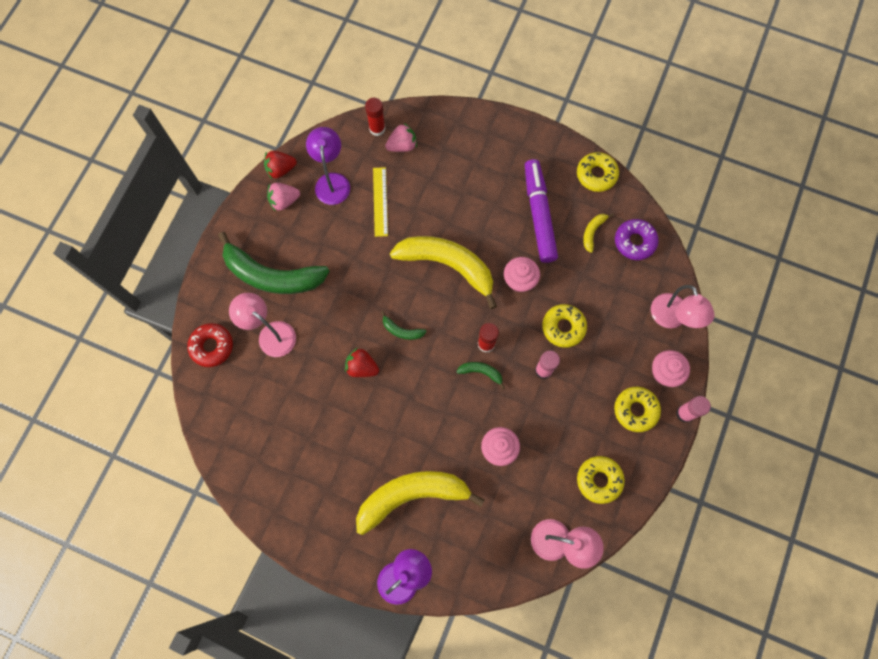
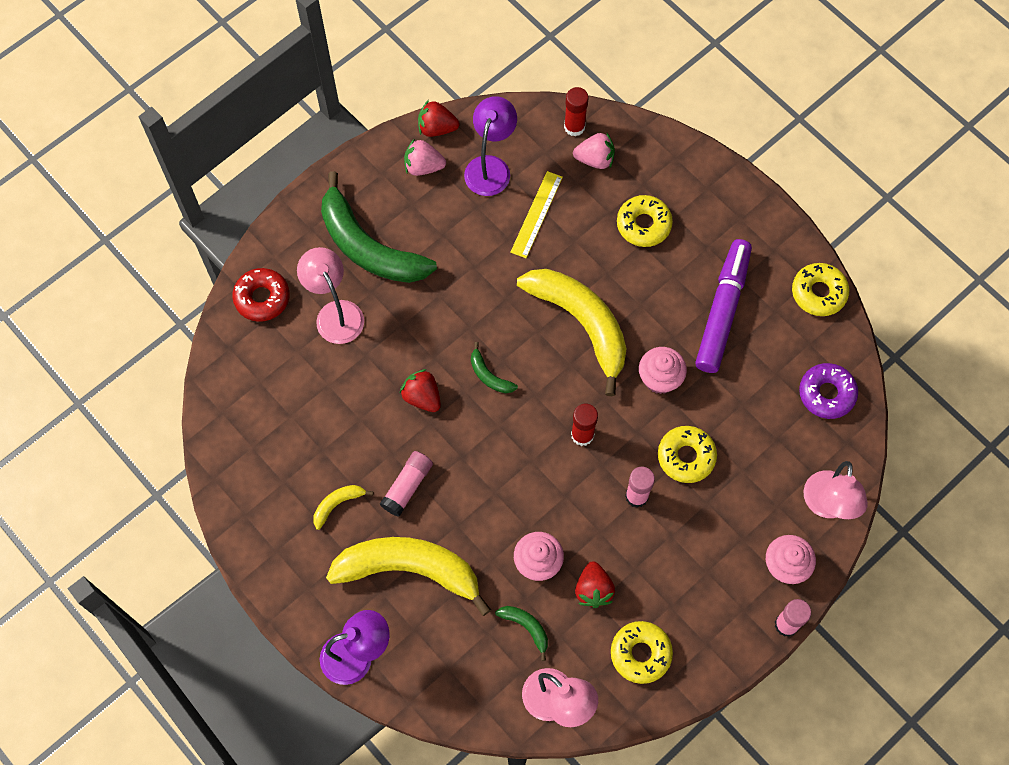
camera: 25 degrees right, 5 degrees down
(382, 436) = (407, 486): none -> pink glue stick
(481, 372) = (560, 465): green banana -> green banana (526, 627)
(546, 450) = (593, 590): none -> red strawberry
(592, 232) = (779, 360): yellow banana -> yellow banana (337, 504)
(635, 410) = (726, 593): yellow donut -> yellow donut (643, 224)

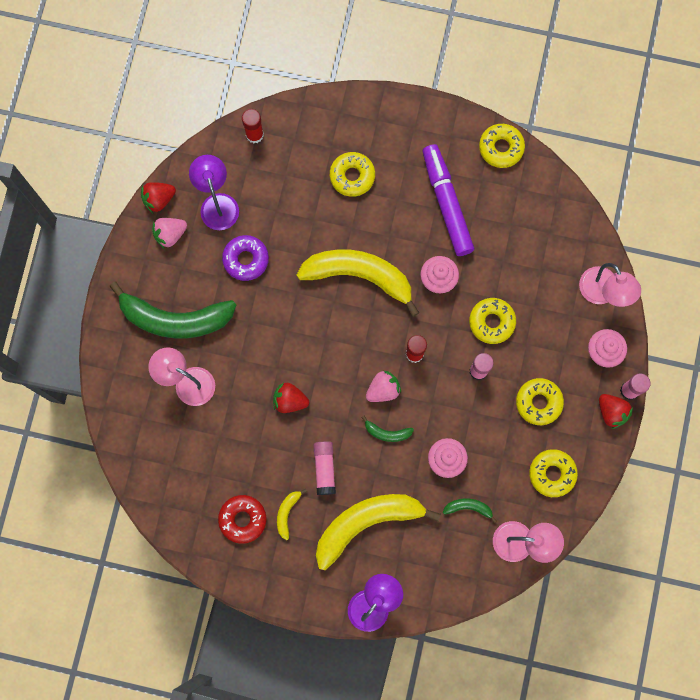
camera: 35 degrees left, 10 degrees up
(262, 298) = (128, 406): red donut -> red donut (242, 519)
(489, 375) = (324, 355): green banana -> green banana (387, 432)
(536, 214) = (274, 217): yellow ruler -> none
(593, 590) = (494, 453): red strawberry -> red strawberry (611, 412)
(595, 159) = (286, 150): pink strawberry -> pink strawberry (383, 390)
(678, 570) = (538, 402): none -> yellow donut
(826, 394) = (552, 216): purple donut -> purple donut (246, 259)

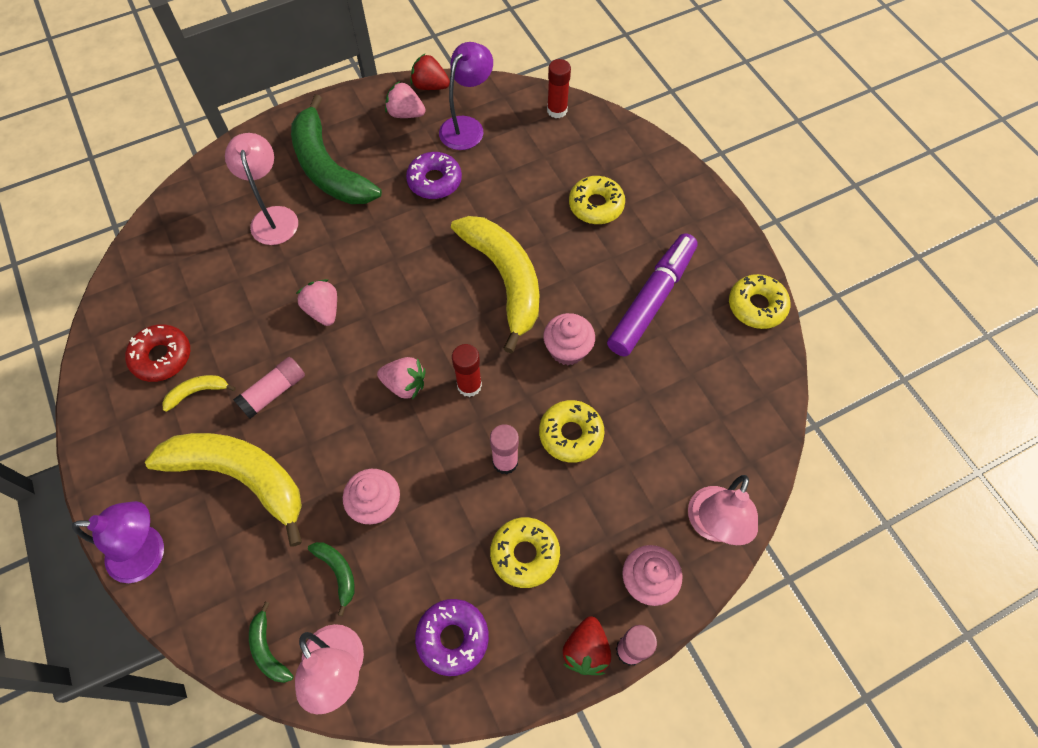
camera: 50 degrees right, 15 degrees down
(290, 400) = (323, 310): red strawberry -> pink strawberry
(387, 432) = (360, 422): green banana -> green banana (268, 650)
(552, 473) = (452, 638): yellow donut -> purple donut

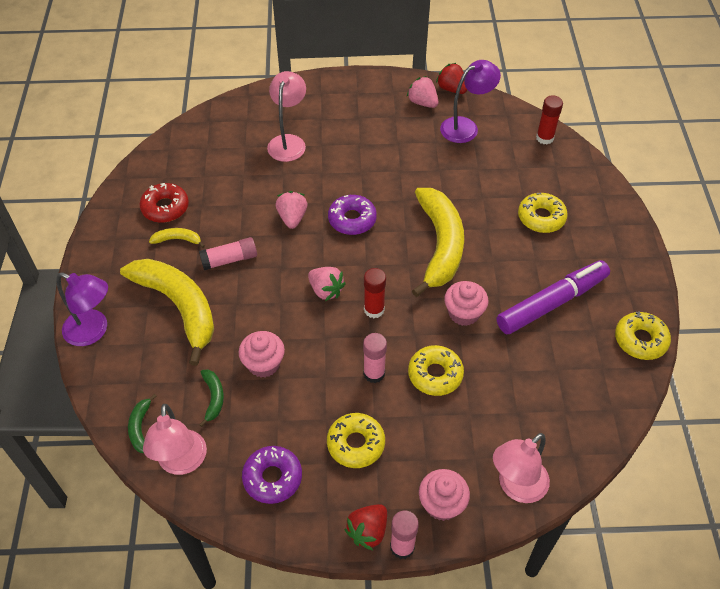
camera: 25 degrees right, 10 degrees down
(329, 168) = (345, 122): green banana -> none
(434, 181) = (421, 157): purple donut -> purple donut (352, 219)

